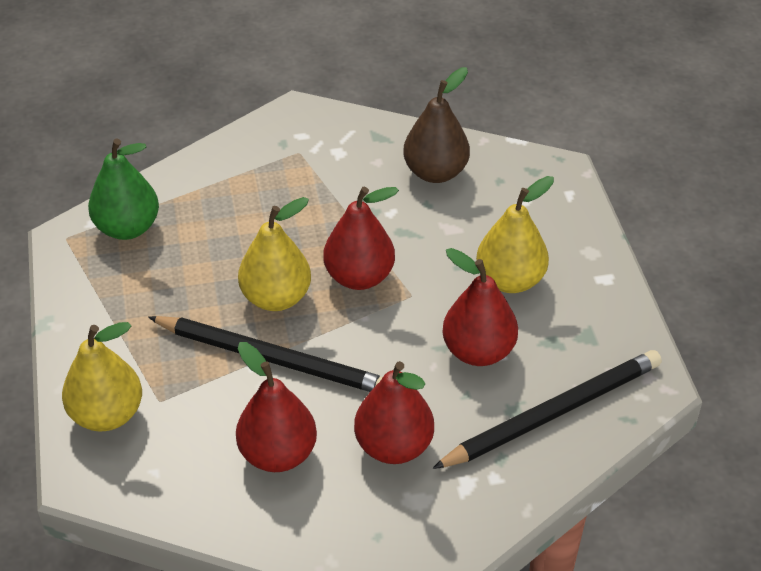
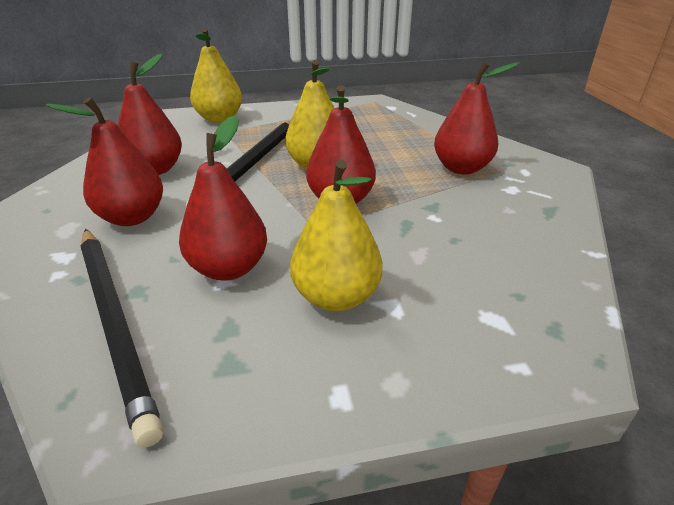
camera: 90 degrees right, 10 degrees down
(127, 228) = (387, 115): green pear -> none
(292, 180) = (461, 168): none -> red pear
(435, 172) = (509, 245): brown pear -> none

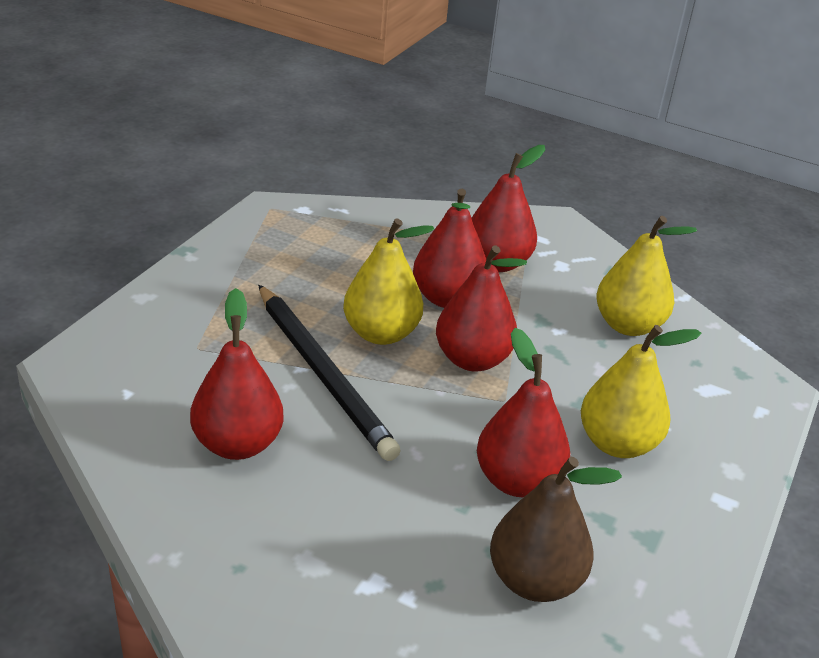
camera: 55 degrees left, 0 degrees up
(116, 322) = (534, 581): black pencil -> brown pear
(132, 217) = (344, 505): red pear -> red pear (447, 298)
(219, 119) = (146, 332): yellow pear -> yellow pear (628, 325)

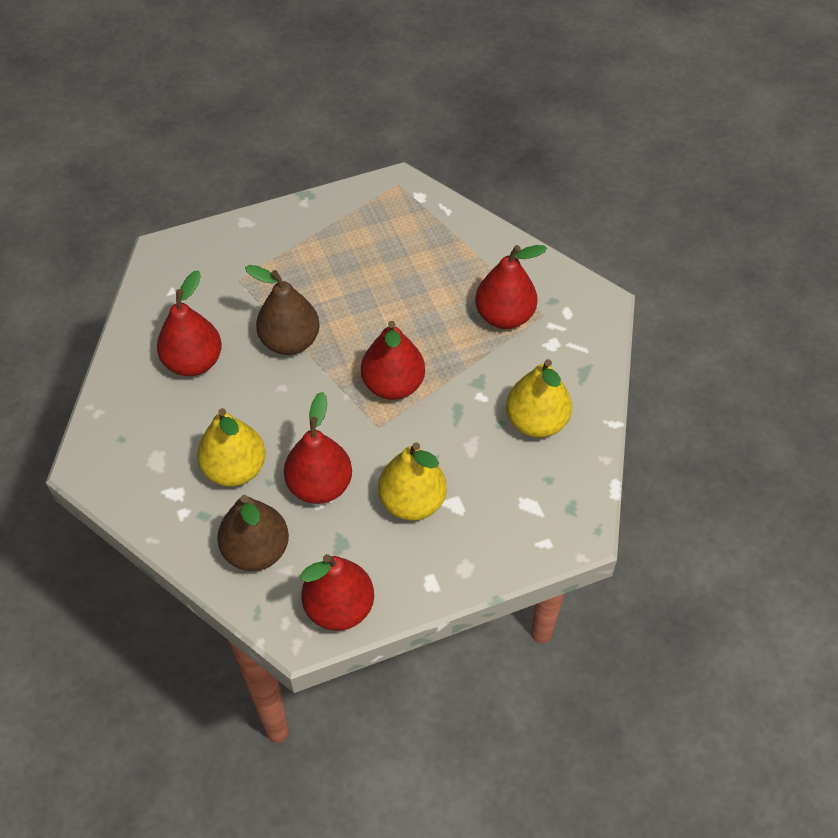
camera: 45 degrees right, 20 degrees up
(323, 374) = (290, 341): black pencil -> brown pear
(381, 333) = (357, 331): yellow pear -> yellow pear (235, 469)
(447, 298) = (433, 327): red pear -> red pear (339, 608)

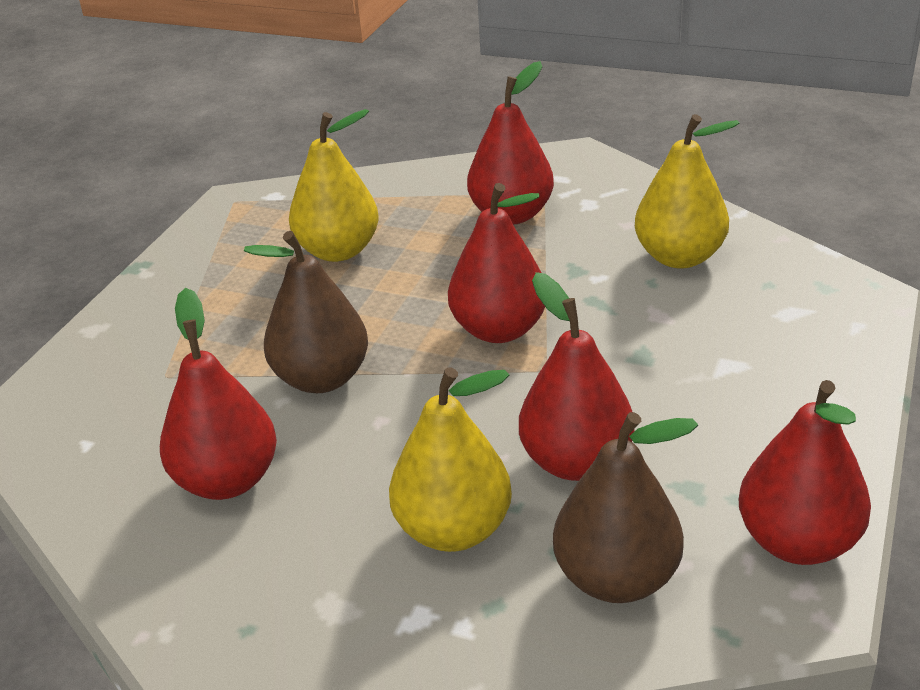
camera: 45 degrees left, 20 degrees down
(412, 502) = (690, 395): yellow pear -> yellow pear (338, 251)

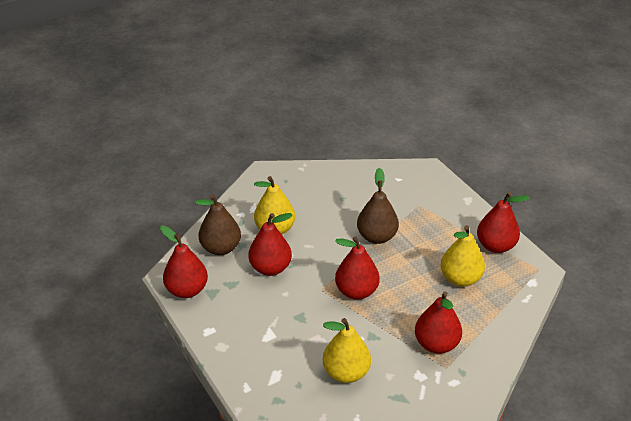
camera: 125 degrees right, 5 degrees up
(227, 480) = (347, 198): red pear -> red pear (496, 246)

